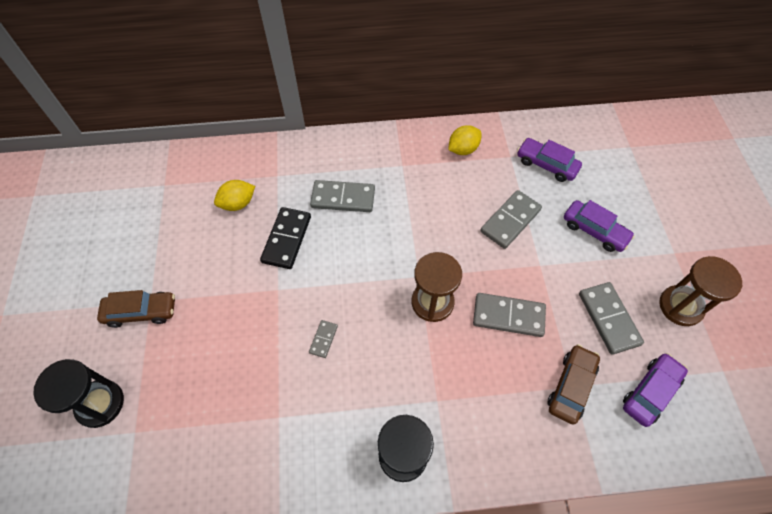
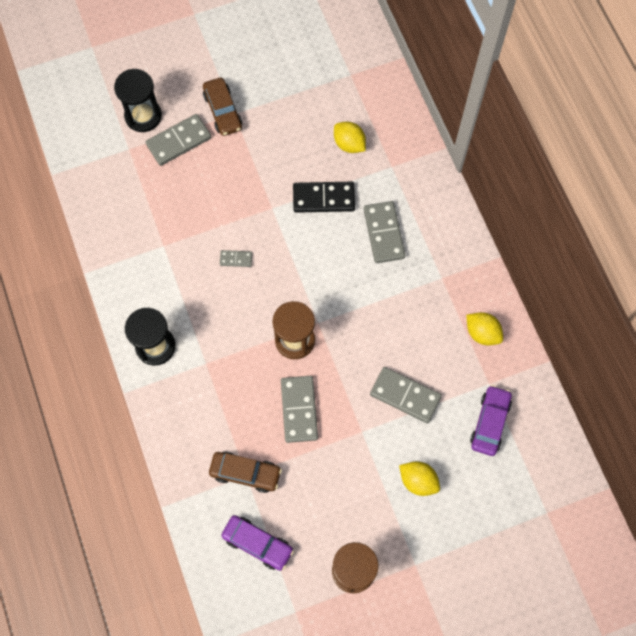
camera: 75 degrees right, 10 degrees up
(594, 231) = (418, 481): purple car -> yellow lemon
(608, 319) = (321, 501): grey domino -> grey domino (179, 141)

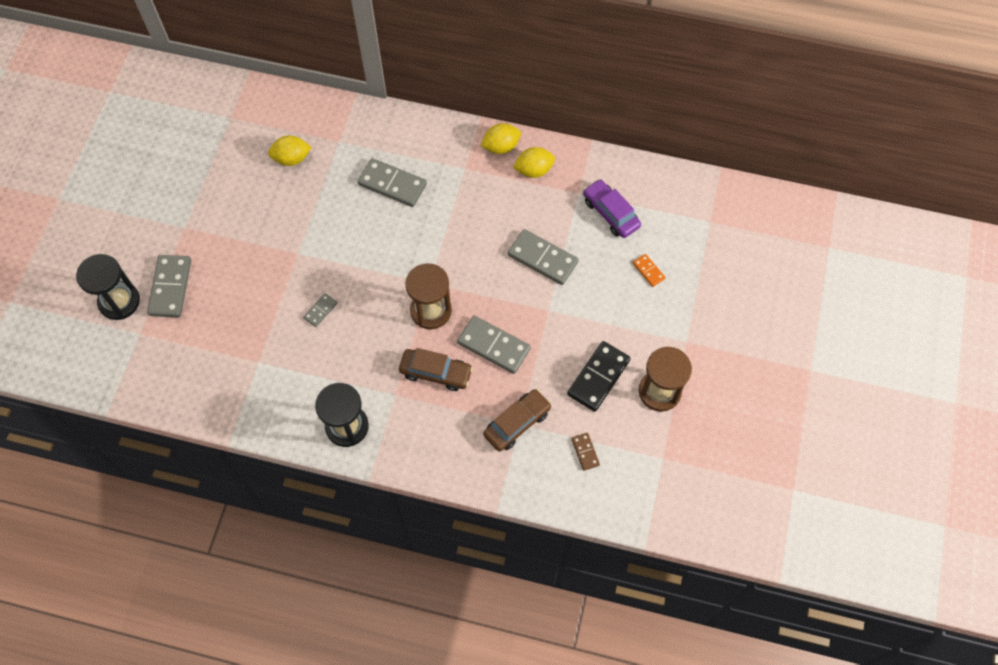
camera: 55 degrees left, 5 degrees down
(223, 111) = (174, 234): brown car -> brown car (436, 372)
(257, 544) = (585, 452): purple car -> brown domino
(323, 198) = (323, 208): black domino -> black domino (598, 377)
(405, 395) = (542, 258): grey domino -> grey domino turned 60 degrees clockwise
(418, 481) = (620, 295): yellow lemon -> yellow lemon (501, 147)
(458, 490) = (648, 271): none -> orange domino

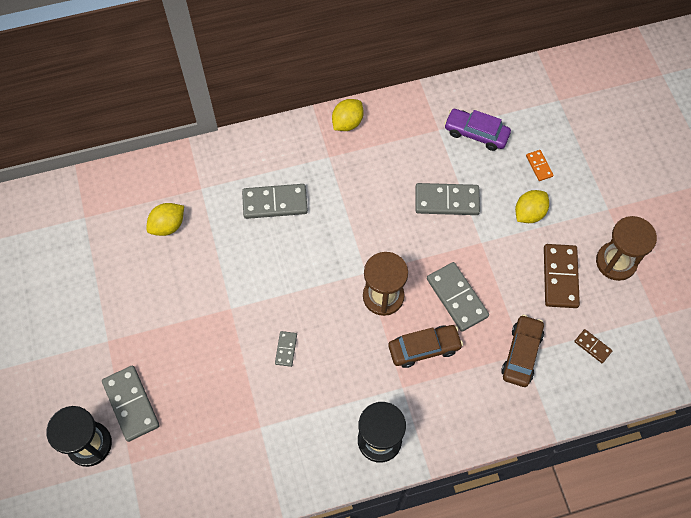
camera: 30 degrees left, 0 degrees up
(494, 346) = (457, 297): grey domino -> grey domino turned 60 degrees clockwise
(534, 170) = (388, 129): yellow lemon -> yellow lemon (529, 213)
(598, 377) = (560, 277): black domino -> brown domino
(648, 271) = (539, 166): orange domino -> orange domino turned 45 degrees clockwise

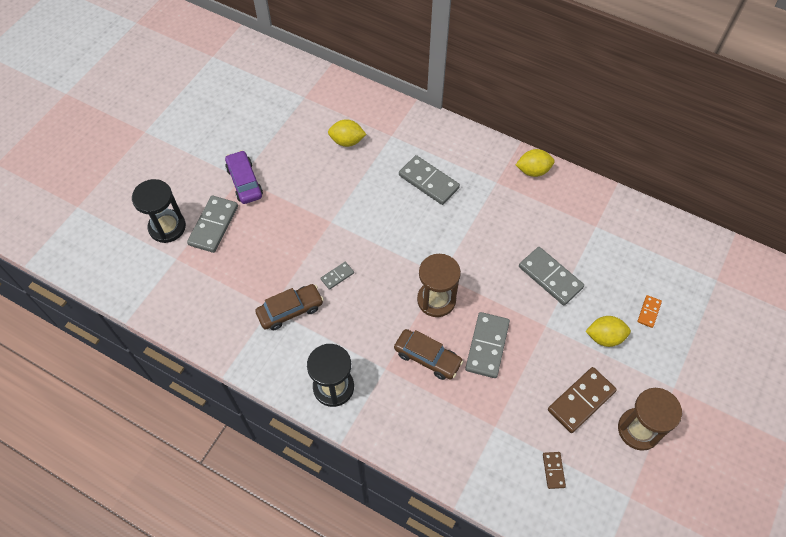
camera: 45 degrees right, 5 degrees down
(476, 133) = (622, 251): purple car -> purple car (244, 182)
(521, 354) = (493, 425): brown car -> brown car (290, 310)

